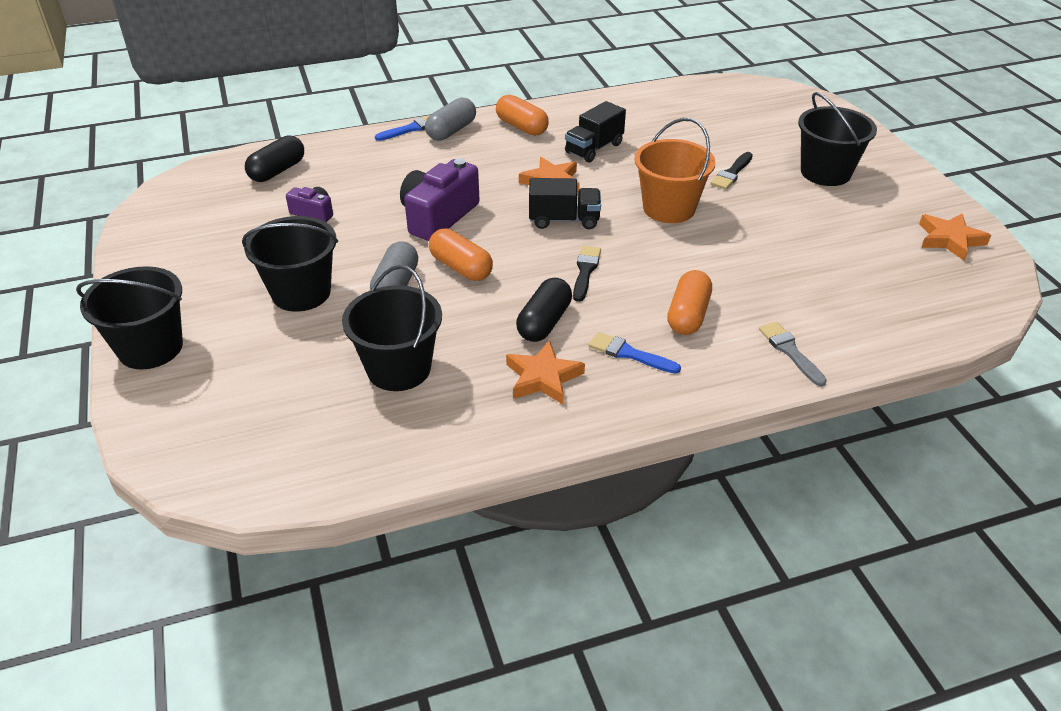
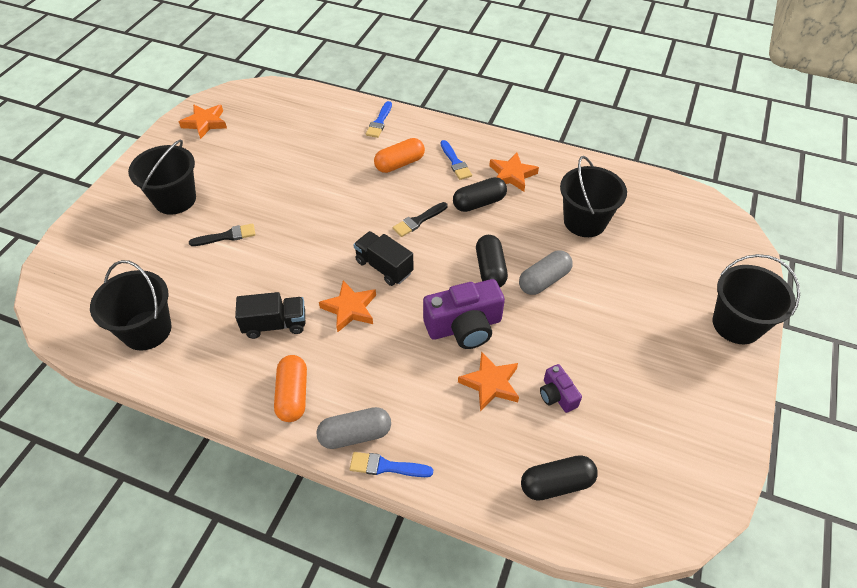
camera: 140 degrees left, 10 degrees up
(301, 293) = (612, 312): black bucket -> black bucket (147, 330)
(378, 195) = (490, 384): none -> orange star
(461, 267) = (490, 269): orange capsule -> black capsule
(669, 208) = (308, 234): orange bucket -> none
(790, 351) = (379, 122): grey brush -> blue brush

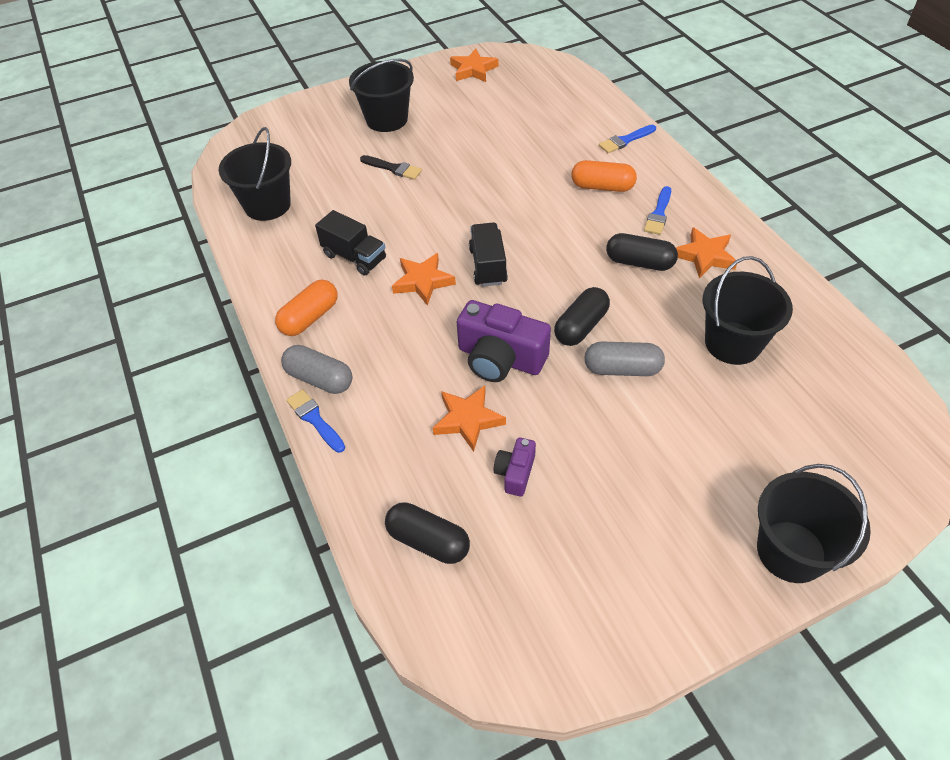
camera: 45 degrees right, 0 degrees up
(418, 221) = (562, 245): black brush -> none

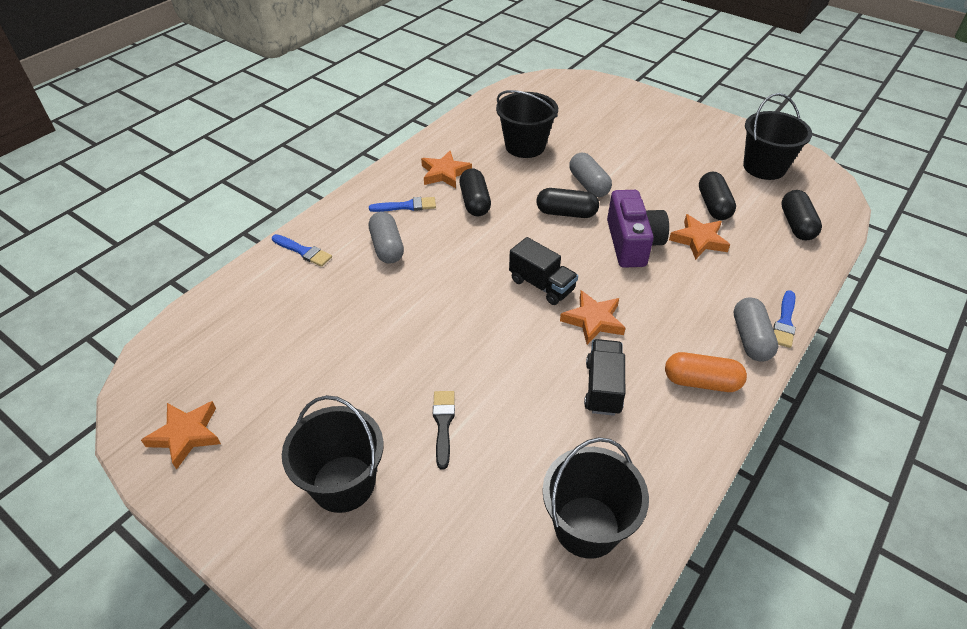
camera: 120 degrees left, 5 degrees down
(488, 266) = (541, 285): black truck -> black truck turned 105 degrees counterclockwise
(515, 473) = (713, 205): purple camera -> black capsule
(602, 187) = (387, 247): orange capsule -> grey capsule
(791, 551) = (655, 105): black bucket -> black bucket (764, 167)

